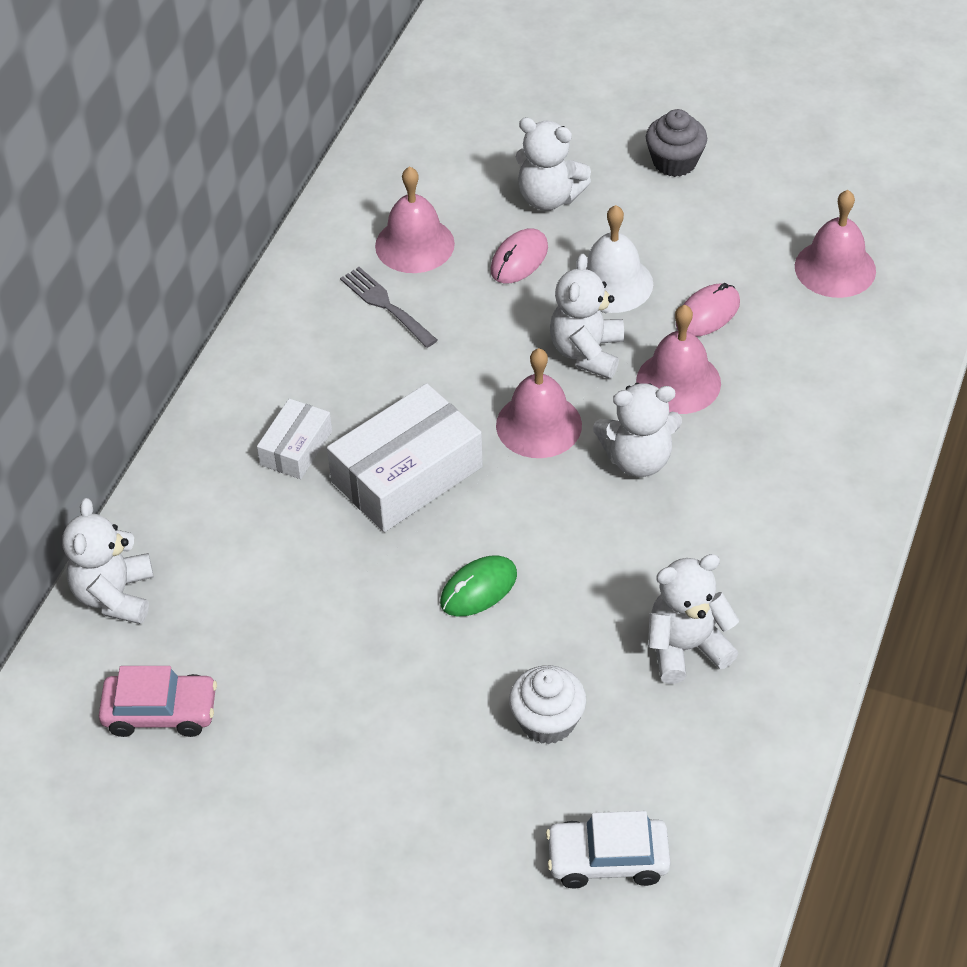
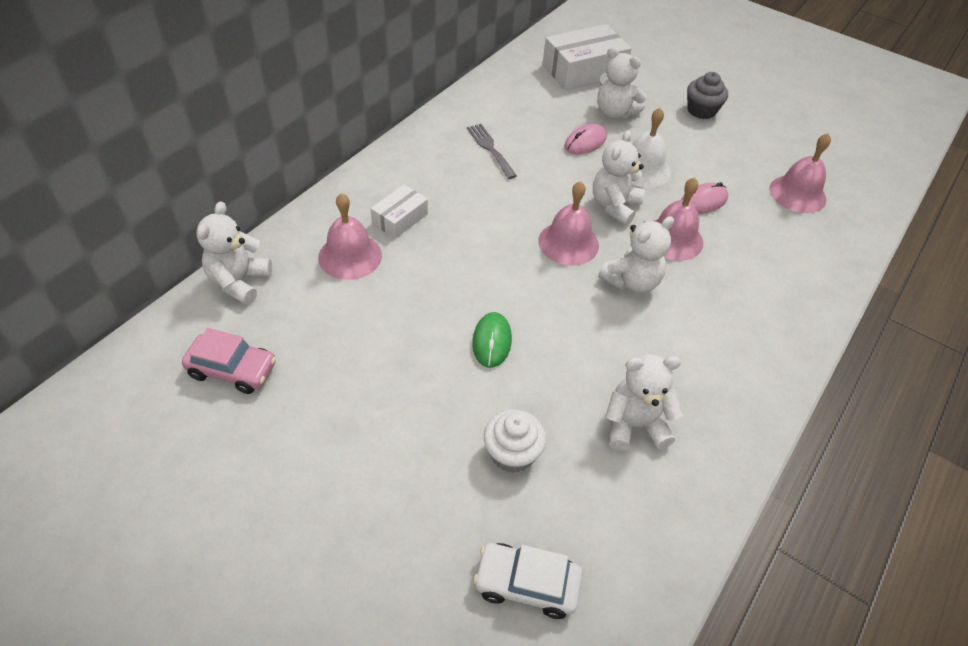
camera: 10 degrees right, 0 degrees up
(407, 474) = (467, 253): white box -> white box (583, 70)
(414, 244) = (521, 119): pink bell -> pink bell (350, 256)
(478, 589) = (491, 341): green mouse -> green mouse turned 60 degrees counterclockwise
(638, 459) = (632, 282): white teddy bear -> white teddy bear turned 45 degrees counterclockwise

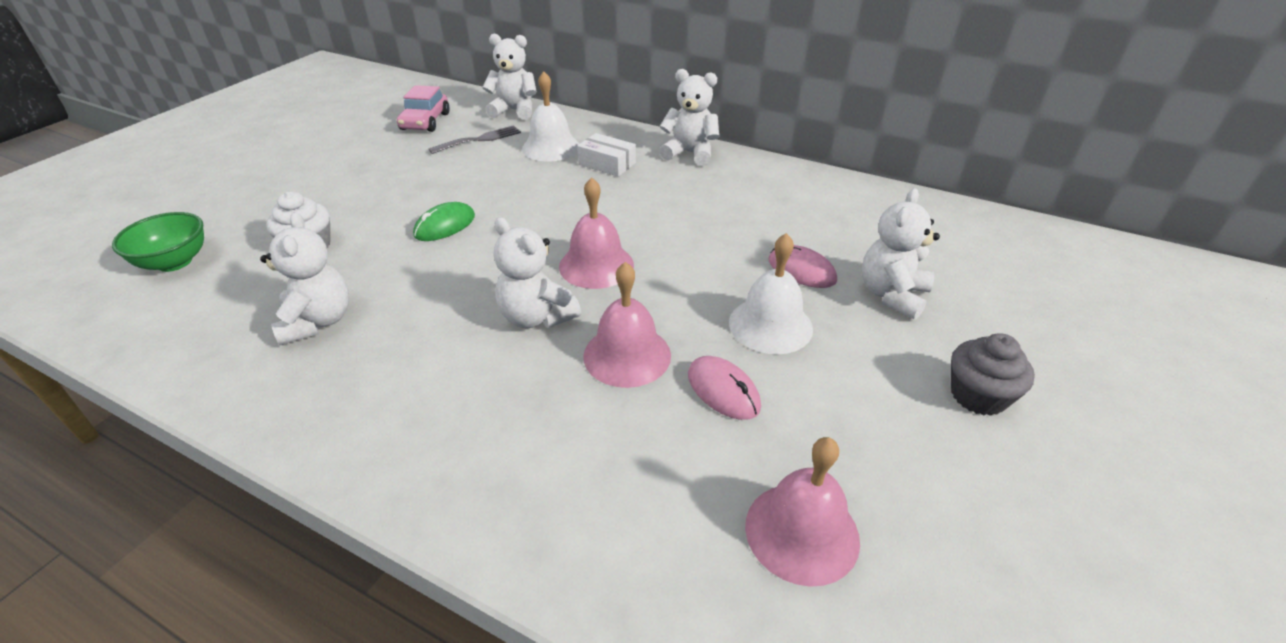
camera: 85 degrees right, 10 degrees down
(350, 256) = (551, 147): pink bell -> white bell
(490, 148) = (744, 202): grey fork -> grey fork (480, 139)
(491, 341) = (445, 226): green mouse -> green mouse turned 45 degrees counterclockwise
(526, 584) = (174, 262): white car -> green bowl
(583, 70) = (977, 262): white box -> none
(614, 206) = (677, 299): white teddy bear -> white teddy bear (690, 153)

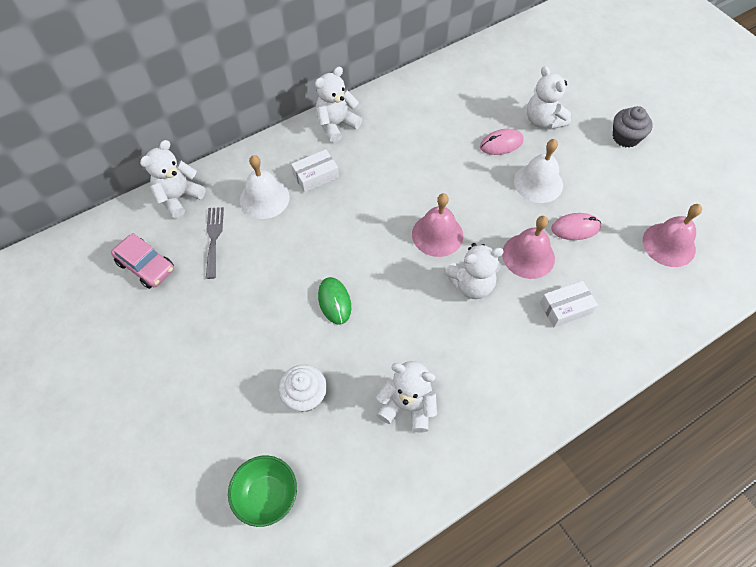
camera: 60 degrees left, 20 degrees up
(558, 426) = (565, 308): none -> white box

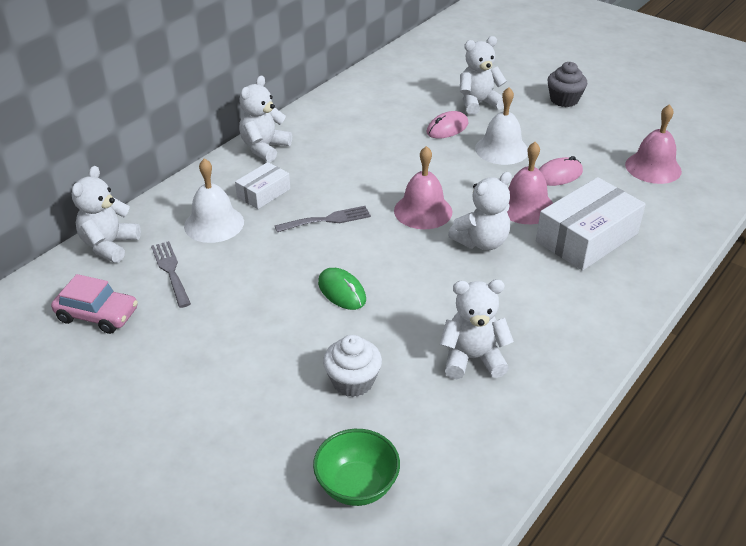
camera: 20 degrees left, 20 degrees down
(354, 221) = (327, 220): none -> grey fork
(543, 121) = (478, 103): white teddy bear -> white teddy bear turned 120 degrees clockwise
(565, 308) = (587, 237): white box -> white box, size x1.83

